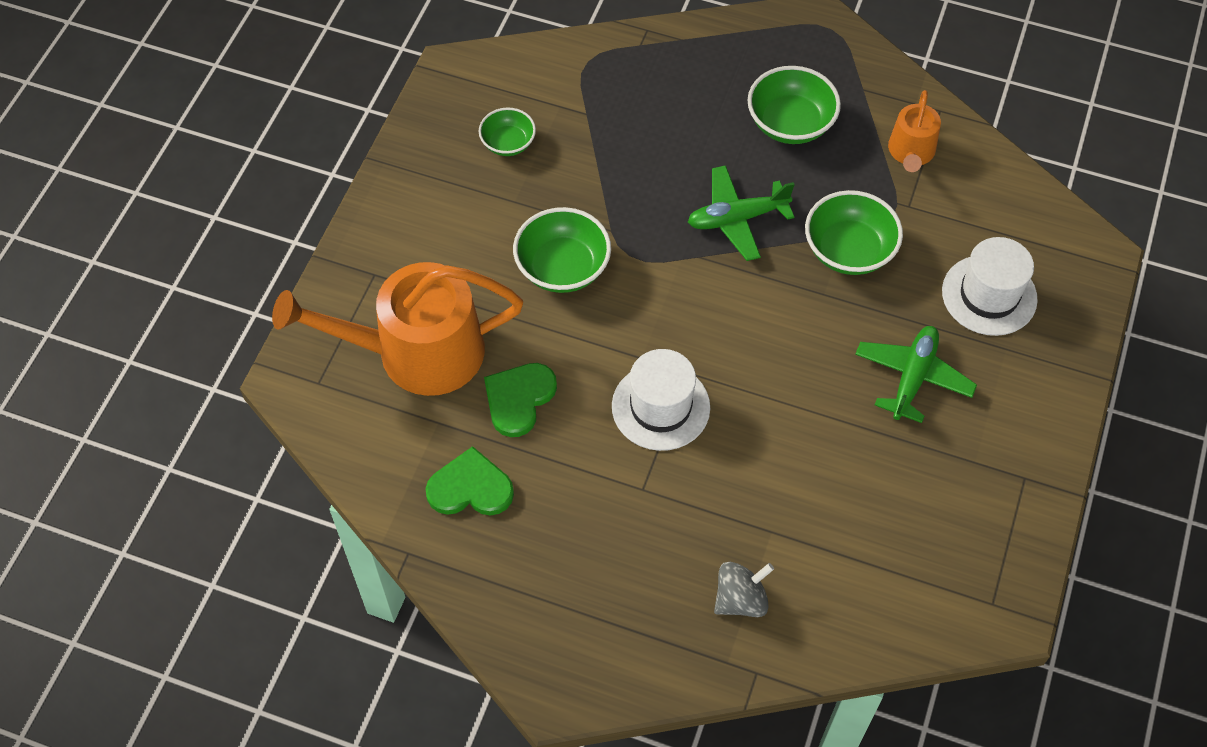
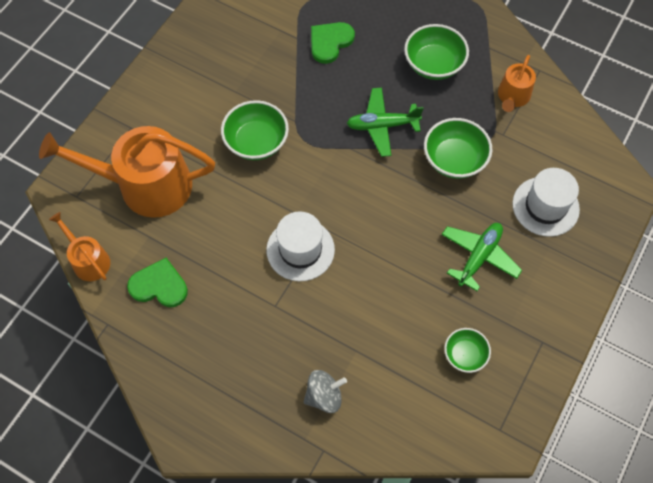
camera: 10 degrees right, 5 degrees up
(359, 469) = (88, 260): none -> orange watering can
(508, 143) = (240, 51): green bowl -> green bowl (465, 355)
(519, 399) = (206, 229): green heart -> green heart (330, 42)

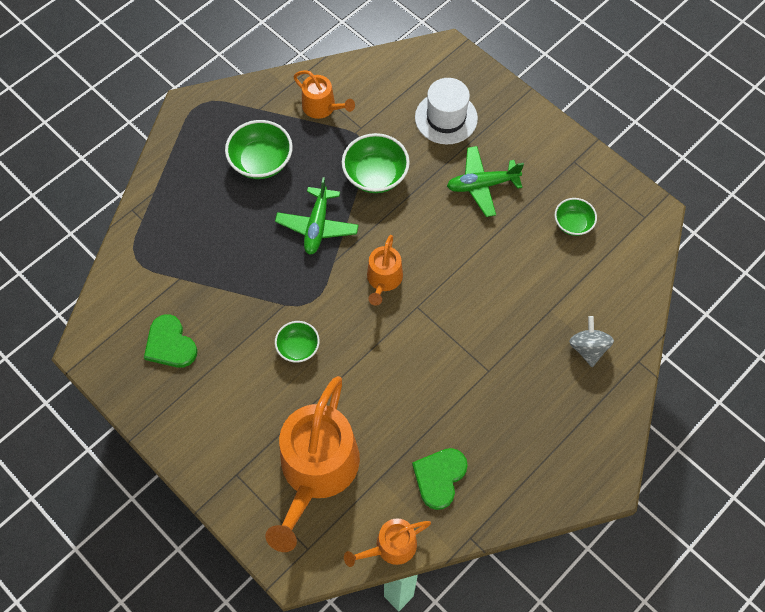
camera: 75 degrees left, 0 degrees up
(256, 142) = (298, 347): green bowl -> green bowl, size x0.62
(300, 250) = (434, 334): white hat -> none
(330, 42) = (198, 248): green heart -> green heart (170, 344)
(344, 193) = (383, 279): none -> orange watering can
(479, 257) = (482, 185): green plane -> green plane turned 60 degrees counterclockwise

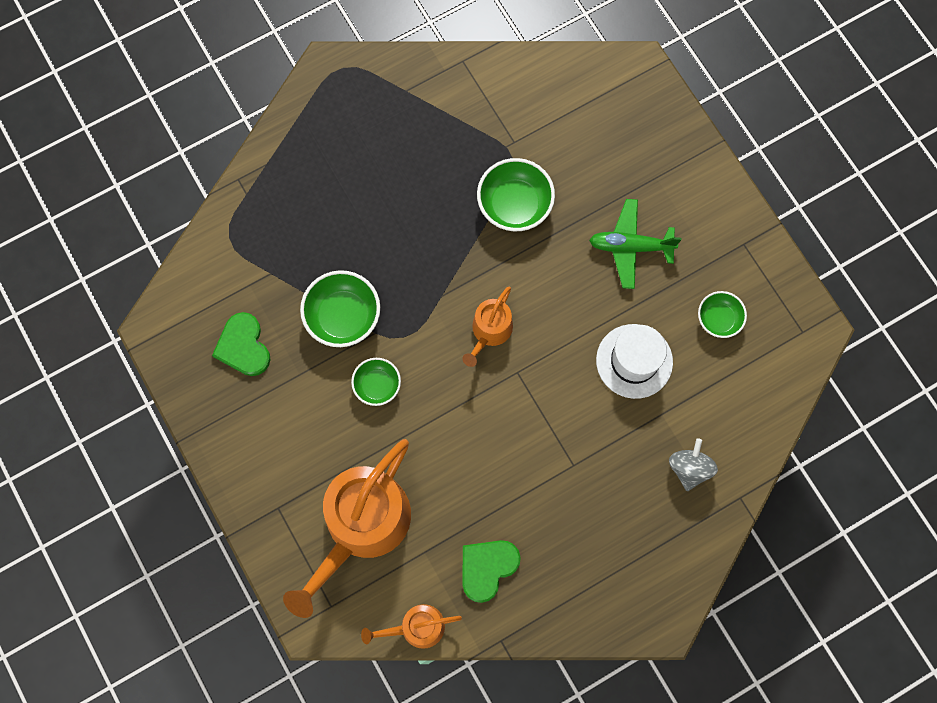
camera: 15 degrees right, 10 degrees up
(261, 161) = (392, 156): green bowl -> green bowl (343, 316)
(317, 226) = (434, 250): green plane -> none
(322, 107) = (477, 105): orange watering can -> none
(446, 118) = (614, 154): white hat -> white hat (634, 361)

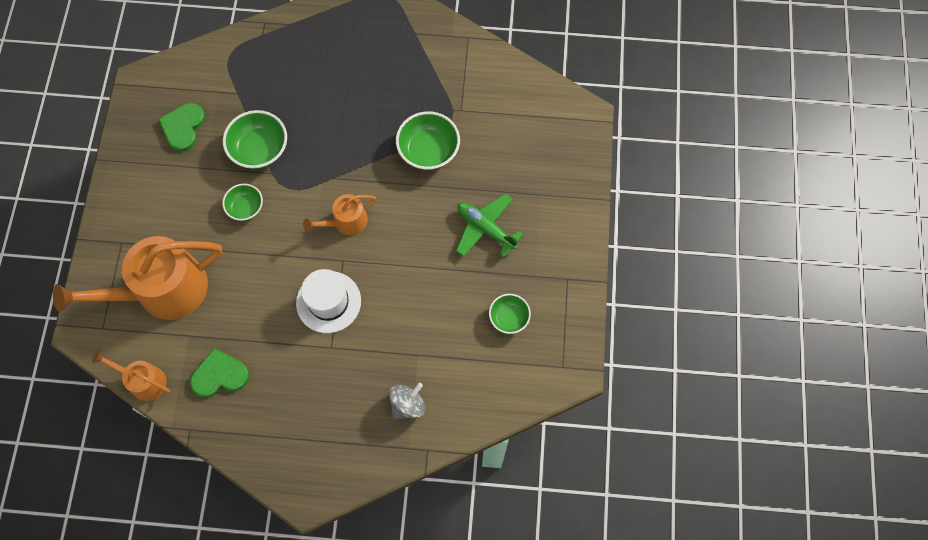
camera: 35 degrees right, 5 degrees down
(634, 361) = (427, 306): white hat -> white hat (328, 302)

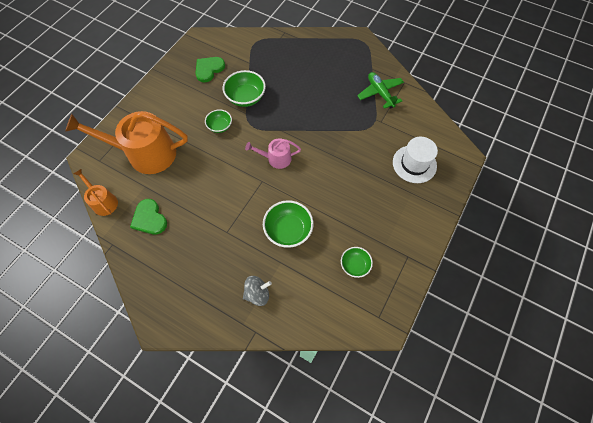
camera: 25 degrees right, 5 degrees down
(219, 375) = (149, 218): green heart -> green heart turned 135 degrees counterclockwise
(328, 302) = (240, 203): white hat -> white hat (414, 164)
(346, 221) = (276, 158): orange watering can -> pink watering can
(428, 151) = (349, 137): green bowl -> green bowl (288, 230)
(485, 229) = (365, 199): green plane -> green plane (380, 93)

